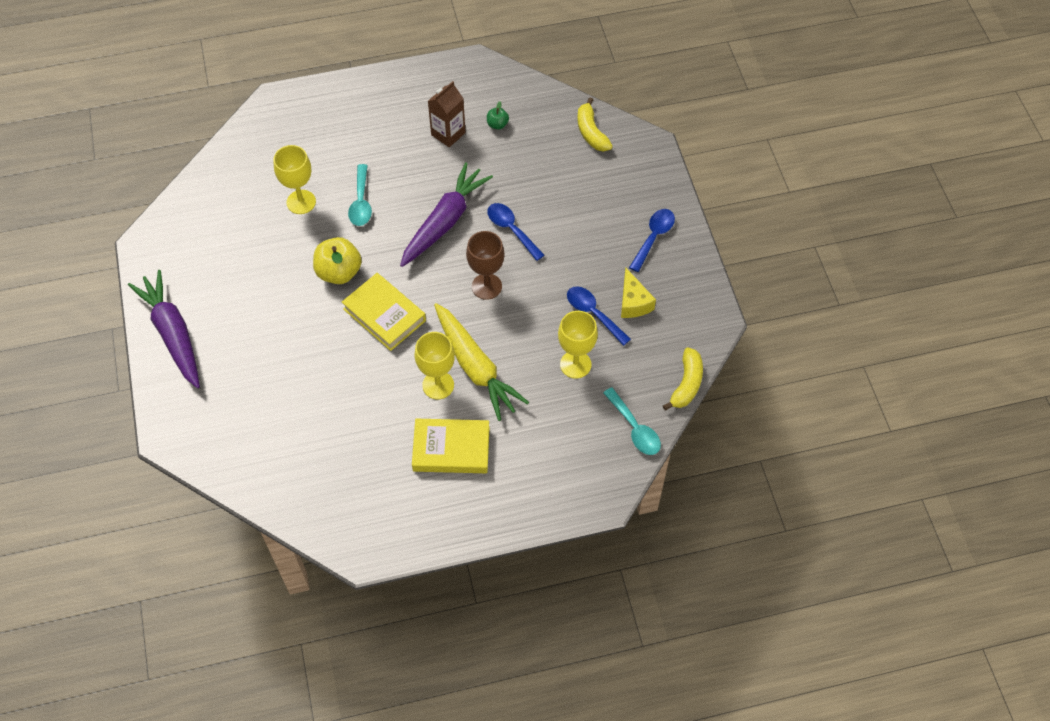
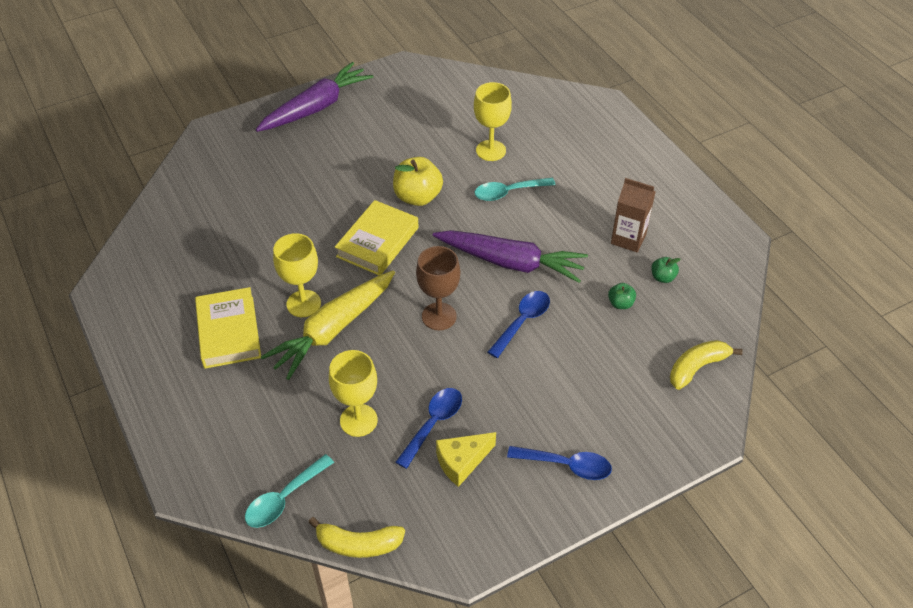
camera: 75 degrees right, 10 degrees down
(515, 160) = (620, 303): none -> green apple

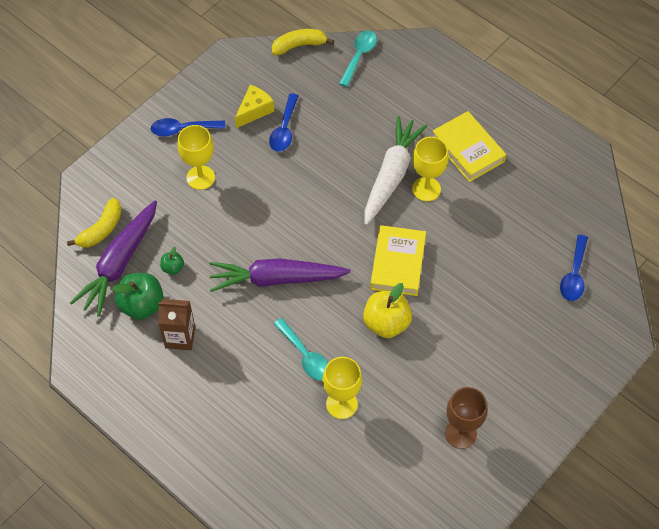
camera: 160 degrees right, 10 degrees up
(316, 107) = (543, 405): purple carrot -> purple carrot (119, 263)
(333, 330) = (391, 175): yellow carrot -> white carrot
(358, 420) = (337, 116): yellow goblet -> yellow goblet (200, 177)
(439, 316) = (315, 211): brown goblet -> brown goblet (460, 433)
(508, 192) = (305, 355): turquoise spoon -> turquoise spoon turned 90 degrees clockwise
(522, 321) = (248, 227): blue spoon -> blue spoon (574, 275)
(662, 277) = (142, 305): green apple -> green apple, size x1.98

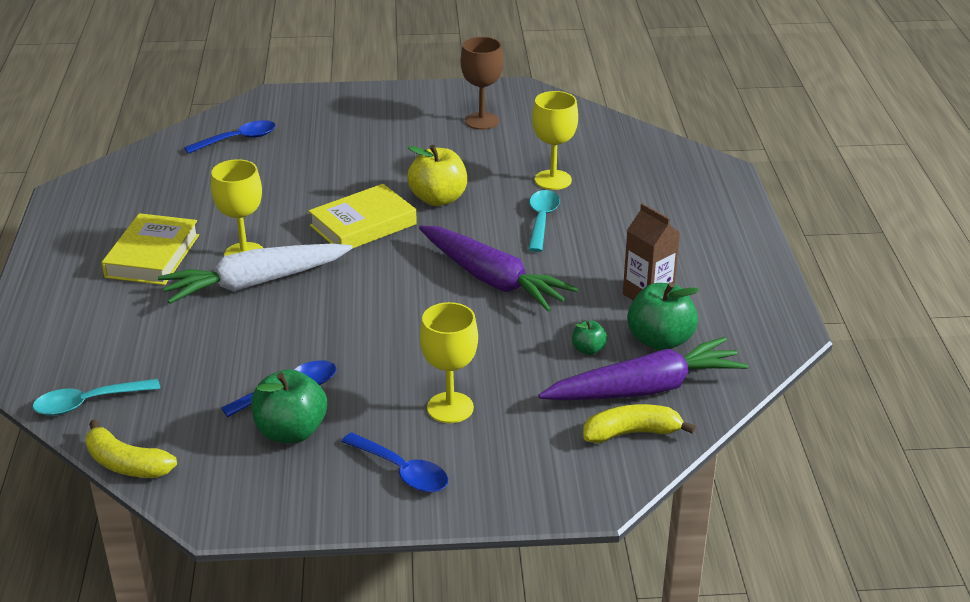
camera: 135 degrees left, 25 degrees down
(254, 110) = (291, 432): yellow cheese -> green apple

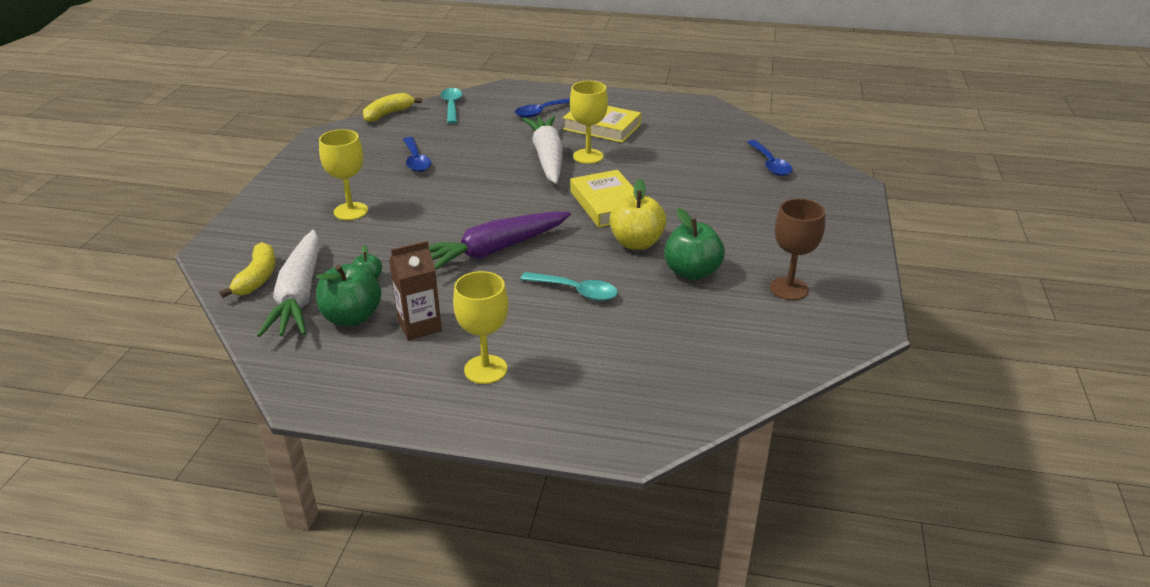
camera: 105 degrees right, 0 degrees up
(291, 432) = (375, 158): green apple -> green apple (692, 272)
(402, 471) = (305, 188): blue spoon -> blue spoon (542, 112)
(553, 180) = (649, 311): yellow goblet -> yellow goblet (485, 369)
(645, 389) = (299, 295): purple carrot -> white carrot

